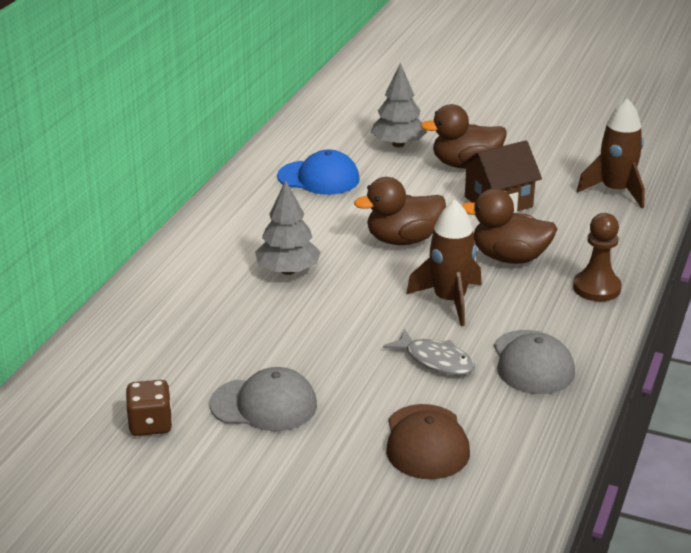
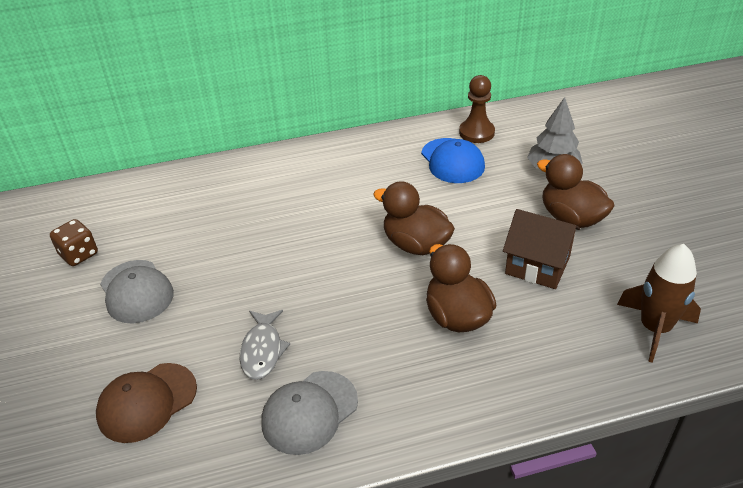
camera: 55 degrees right, 10 degrees up
(288, 271) = (312, 213): grey tree -> none
(449, 301) = (355, 314): brown rocket -> none
(596, 288) = (470, 397): brown pawn -> brown pawn (476, 132)

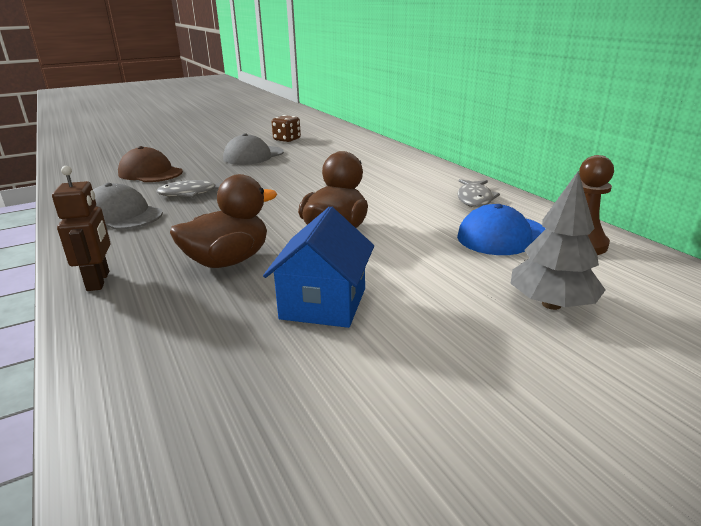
camera: 75 degrees right, 15 degrees down
(375, 154) = (474, 199): none -> grey fish
(476, 405) = (99, 281): none -> brown robot
(537, 265) = (323, 303): brown house -> blue house
(571, 218) = (441, 326): brown duck -> none
(654, 328) = (197, 417): brown rocket -> none

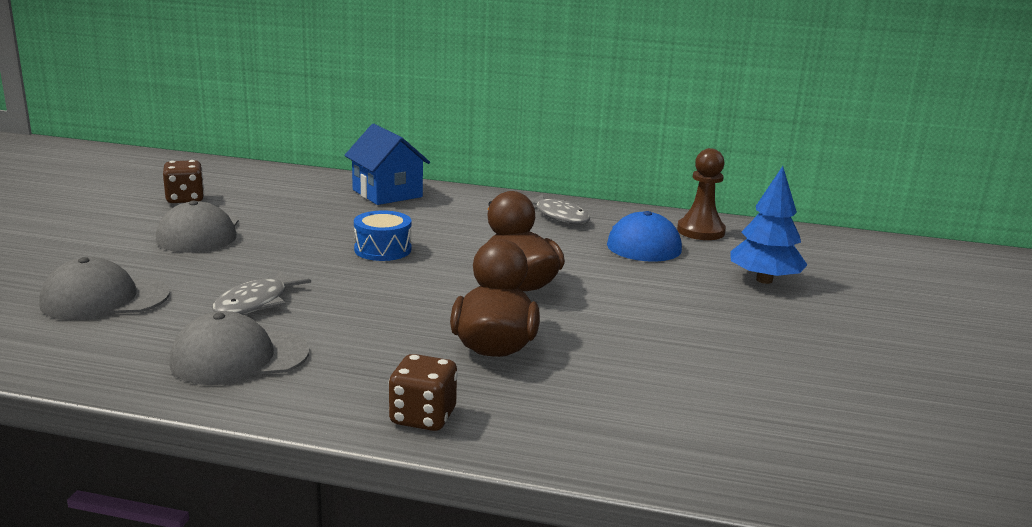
camera: 50 degrees left, 5 degrees down
(99, 281) = (423, 417): brown robot -> brown dice
(150, 173) = (105, 299): brown cap -> grey cap
(312, 187) = (383, 249): none -> blue drum
(323, 303) = (647, 341): blue house -> blue house (387, 193)
(551, 304) = (764, 280): grey tree -> blue tree

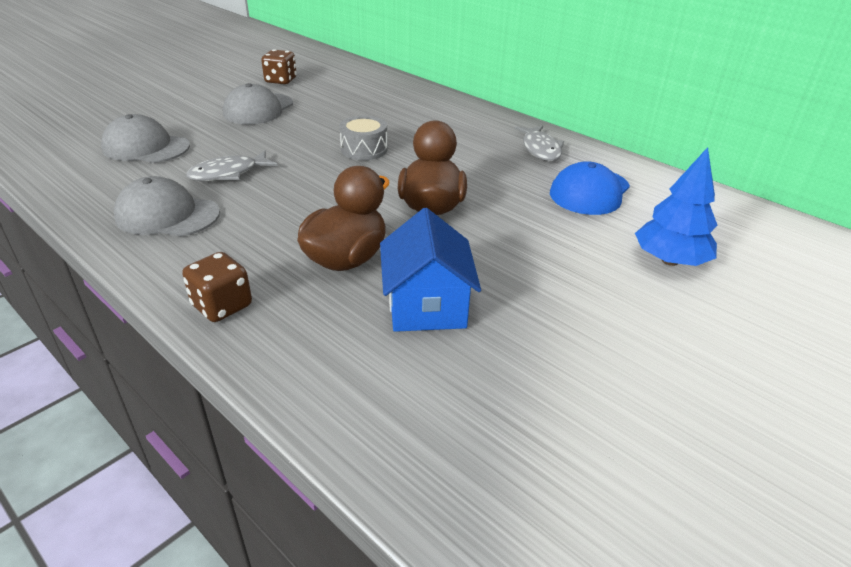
camera: 30 degrees right, 15 degrees up
(383, 249) = (364, 149): blue drum -> grey drum
(387, 193) = (423, 101): blue house -> blue house (426, 306)
(700, 231) = (660, 192): brown pawn -> none

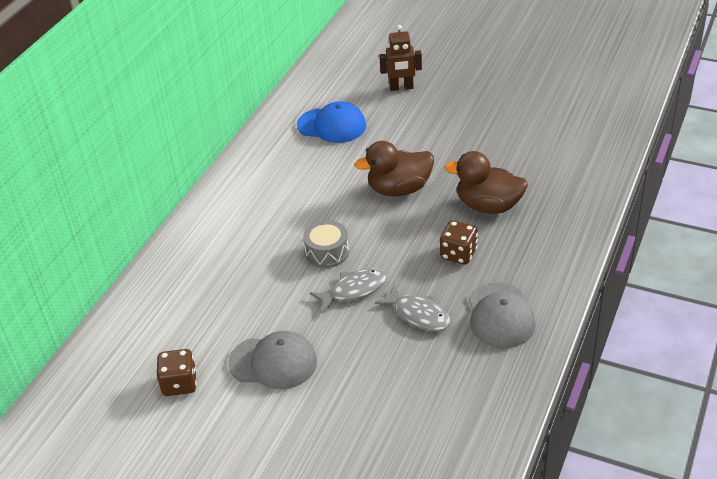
camera: 105 degrees left, 5 degrees up
(146, 147) = (405, 399): grey cap -> none
(222, 306) = (569, 237): brown dice -> brown dice (458, 254)
(426, 306) = (509, 162): blue house -> none
(540, 149) = (272, 158): grey fish -> grey fish (354, 290)
(670, 260) = (401, 88): blue tree -> brown robot

